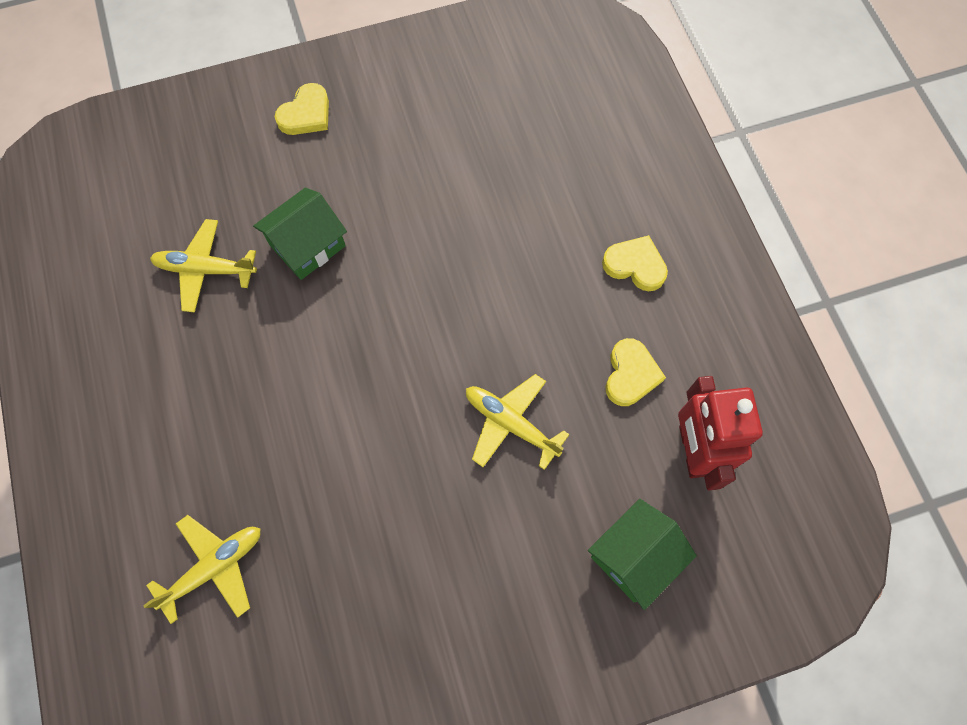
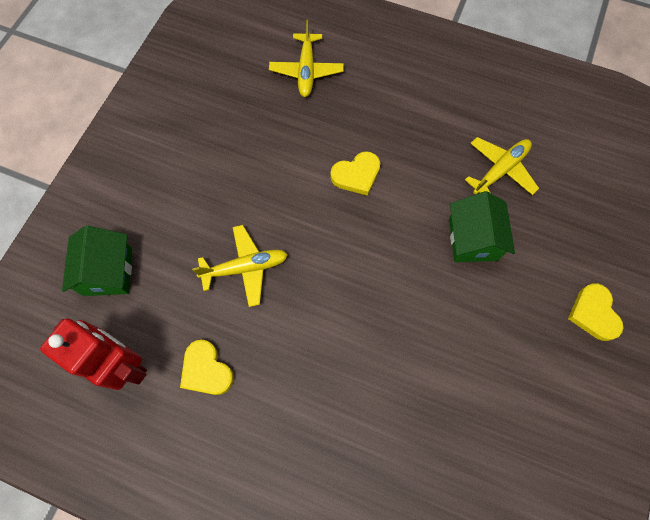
camera: 130 degrees right, 0 degrees up
(635, 265) = (277, 450): yellow heart -> yellow heart (356, 175)

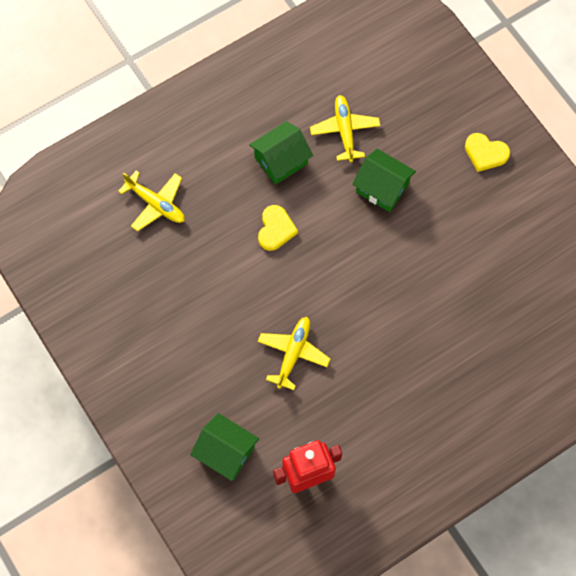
camera: 55 degrees left, 0 degrees up
(206, 370) = (350, 424): yellow heart -> none
(425, 137) = (281, 160): none -> green house

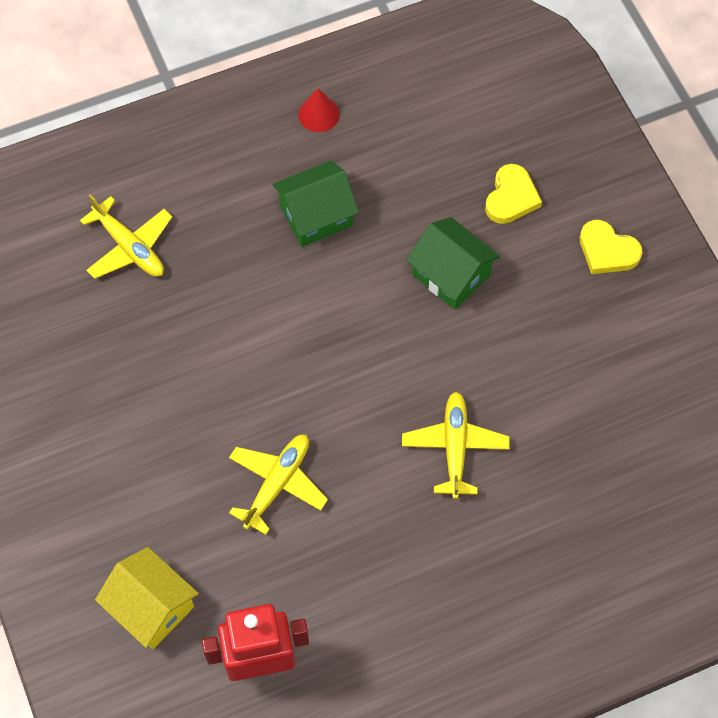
camera: 10 degrees right, 5 degrees down
(226, 452) = (151, 607): green house -> yellow house
(268, 86) = (319, 114): none -> red cone
(275, 229) = (289, 308): yellow heart -> yellow heart (511, 197)
(345, 130) = (414, 189): yellow plane -> yellow plane (455, 447)

